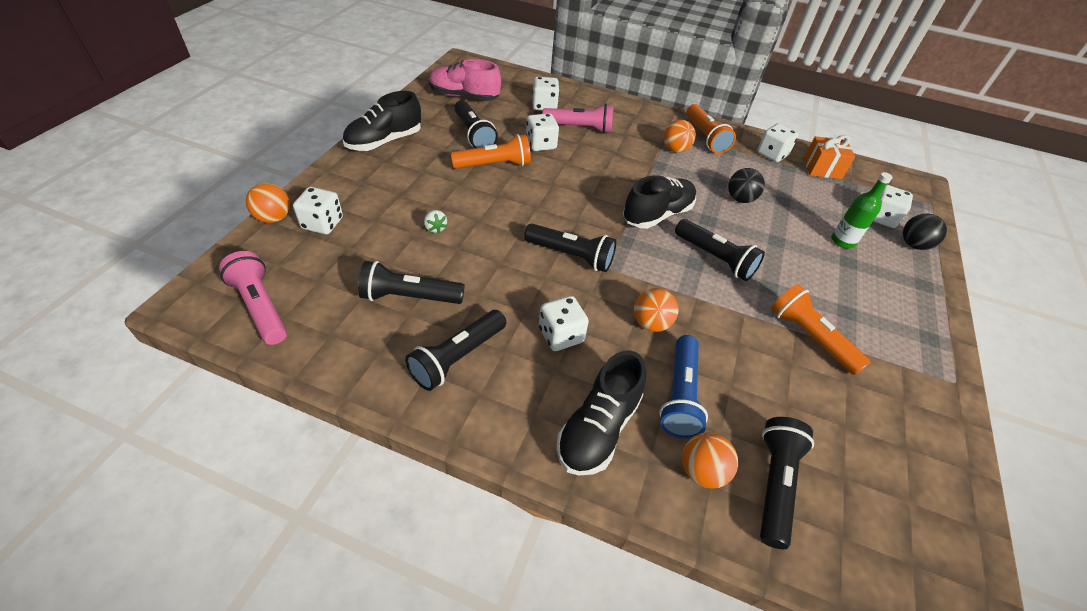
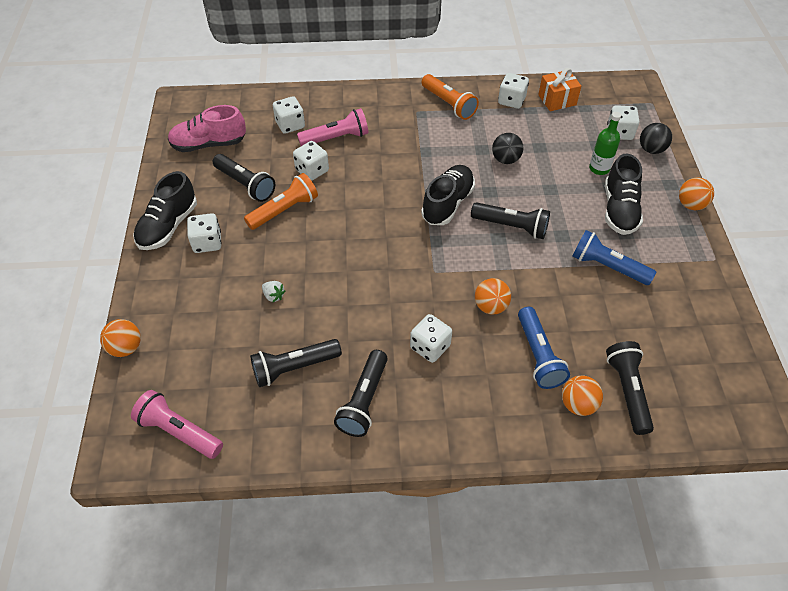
camera: 20 degrees left, 5 degrees up
(322, 223) = (173, 334): white dice -> white dice (207, 242)
(571, 256) = (400, 273): black flashlight -> none
(598, 428) = (495, 407): black shoe -> black shoe (619, 210)
(675, 149) = (430, 128): orange ball -> orange ball (690, 205)
(810, 337) = (607, 267): orange flashlight -> blue flashlight

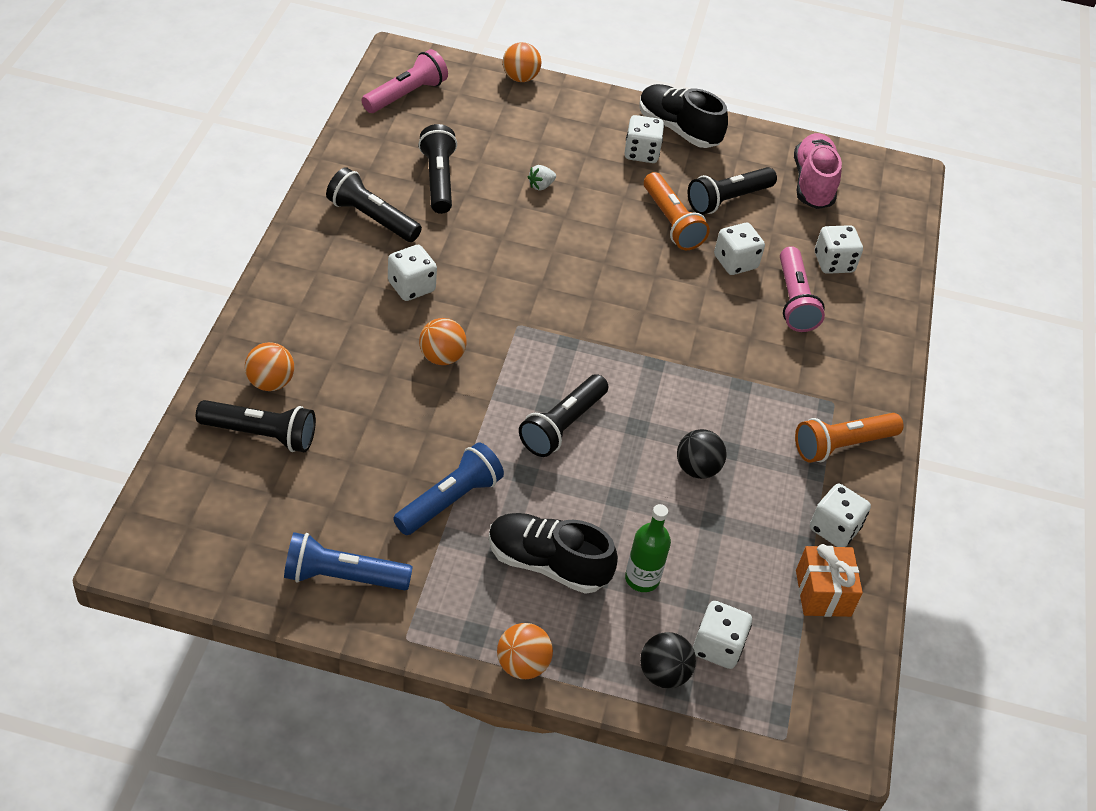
camera: 100 degrees right, 5 degrees down
(447, 204) = (629, 374): black shoe -> none
(538, 355) = (351, 374): blue flashlight -> blue flashlight (342, 577)

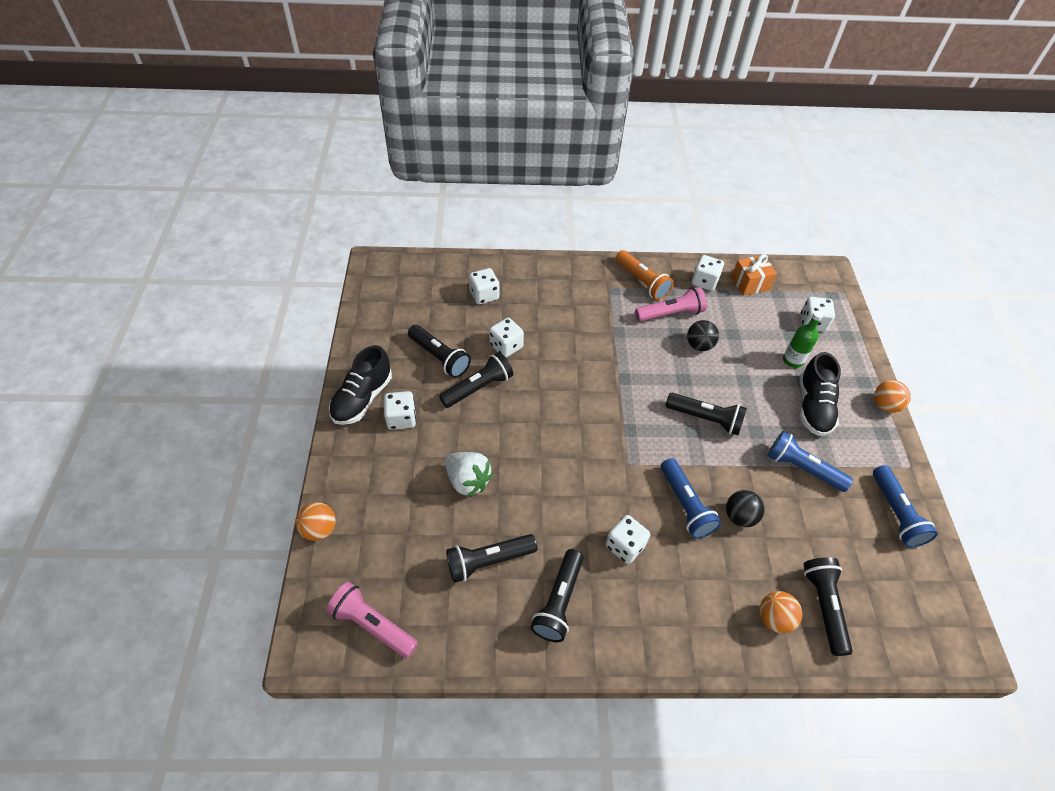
camera: 100 degrees left, 5 degrees up
(441, 357) = (685, 505): orange ball -> blue flashlight
(541, 186) = (468, 481): white strawberry -> white strawberry, size x2.02
(663, 674) = (844, 343): black ball -> black ball (739, 516)
(671, 222) = (478, 388): orange flashlight -> black flashlight
(794, 300) = (530, 312): pink flashlight -> pink flashlight (670, 314)
(812, 183) = (403, 311): pink shoe -> none

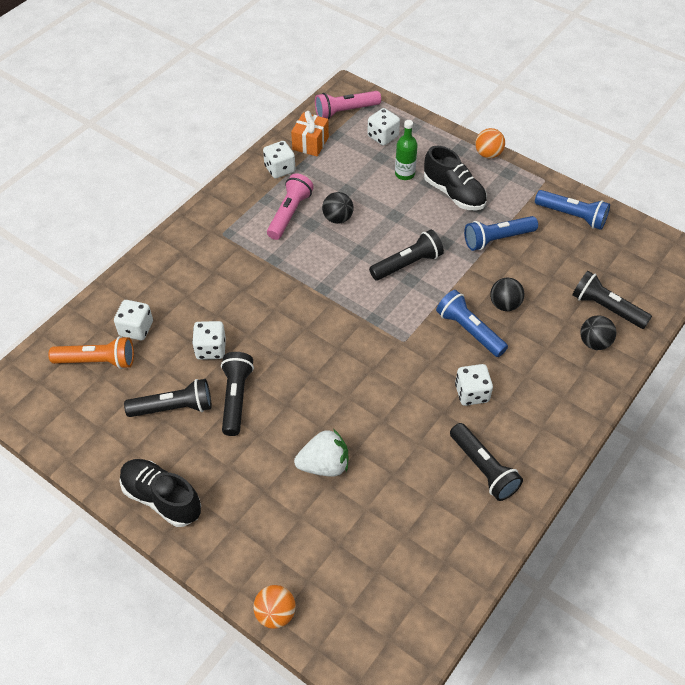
camera: 50 degrees left, 0 degrees up
(362, 398) = (162, 498): black shoe -> black shoe turned 150 degrees clockwise
(372, 625) = (403, 620): pink flashlight -> pink flashlight (345, 111)
(401, 418) = (214, 479): white dice -> none
(488, 561) = (411, 496): black flashlight -> none
(642, 282) = (238, 208): orange flashlight -> orange flashlight (97, 361)
(685, 505) = (469, 330): blue flashlight -> blue flashlight turned 150 degrees counterclockwise
(774, 618) = (594, 343): orange ball -> black ball

